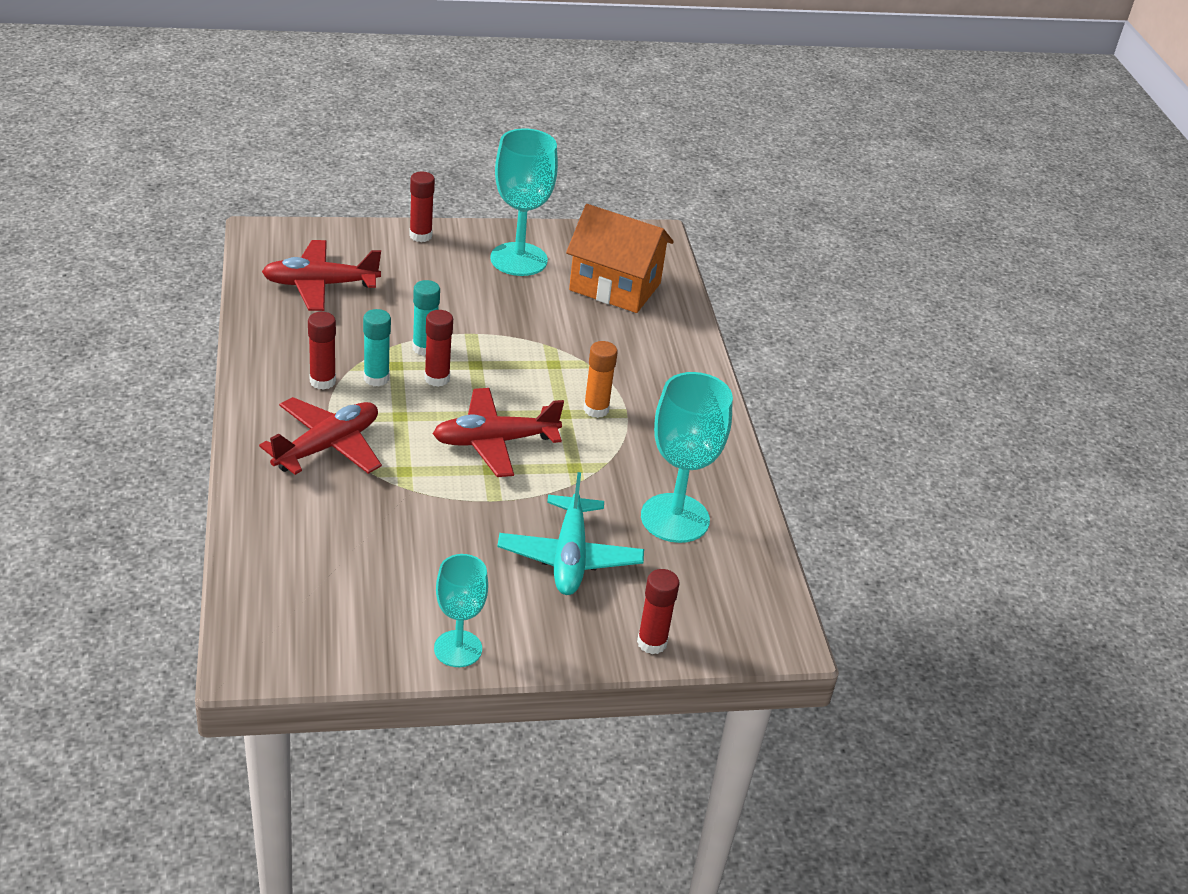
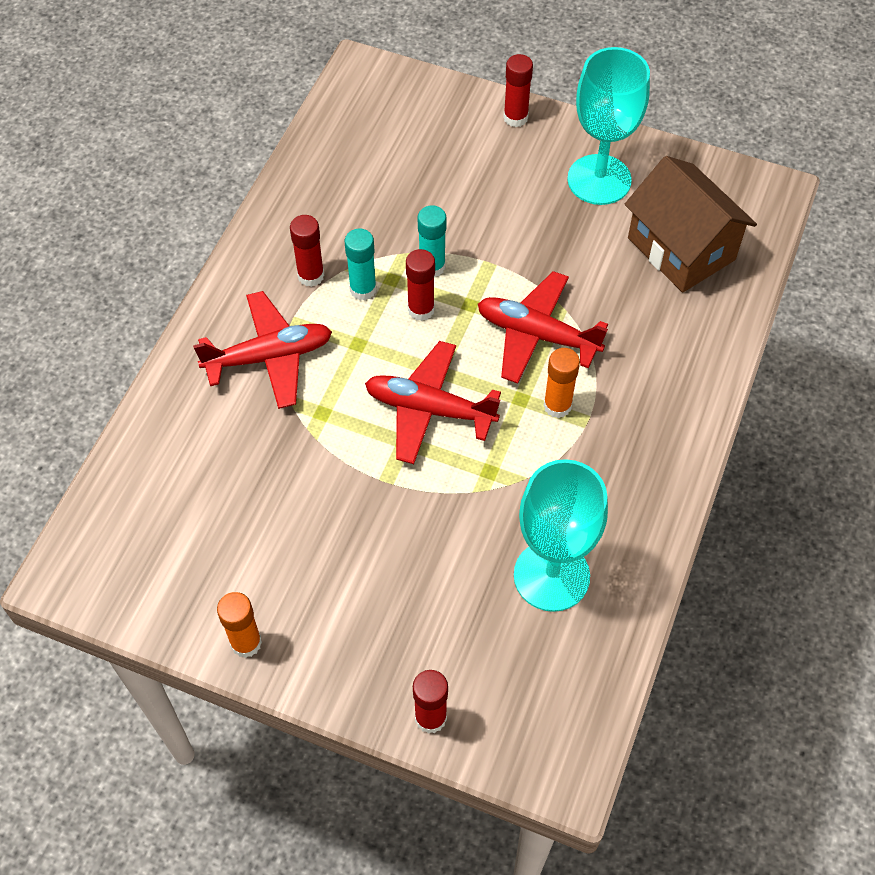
camera: 35 degrees right, 20 degrees up
(320, 285) = (378, 153): red plane -> red plane (537, 335)
(458, 649) = (246, 643): turquoise goblet -> orange glue stick
(569, 557) = (415, 580): turquoise plane -> none
(615, 287) = (681, 249): orange house -> brown house

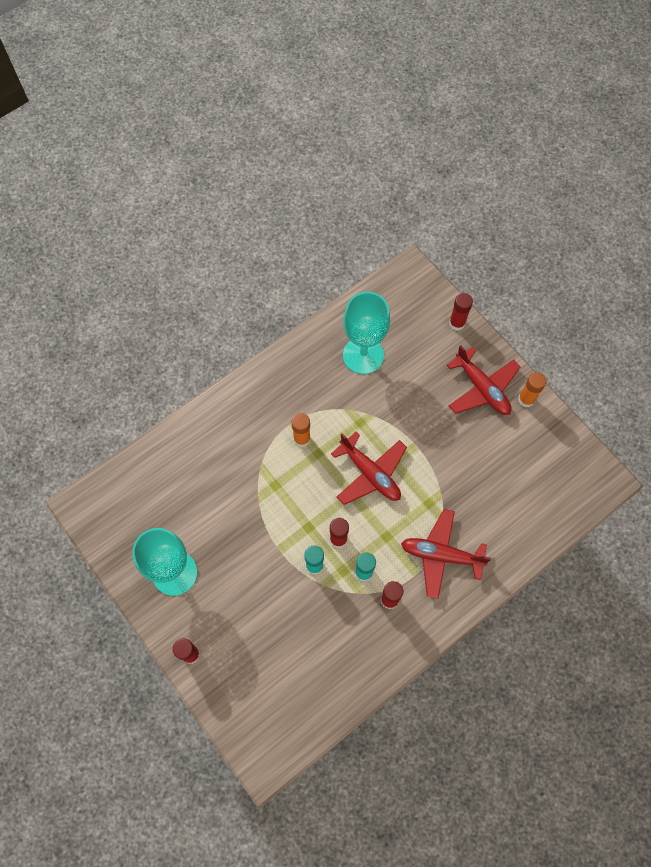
camera: 150 degrees left, 10 degrees up
(537, 335) = (284, 486): red plane -> red plane (482, 388)
(681, 249) = (165, 497): brown house -> none

